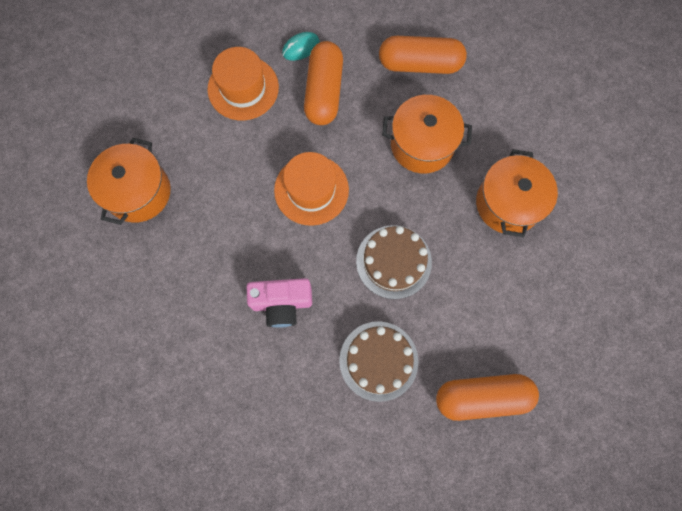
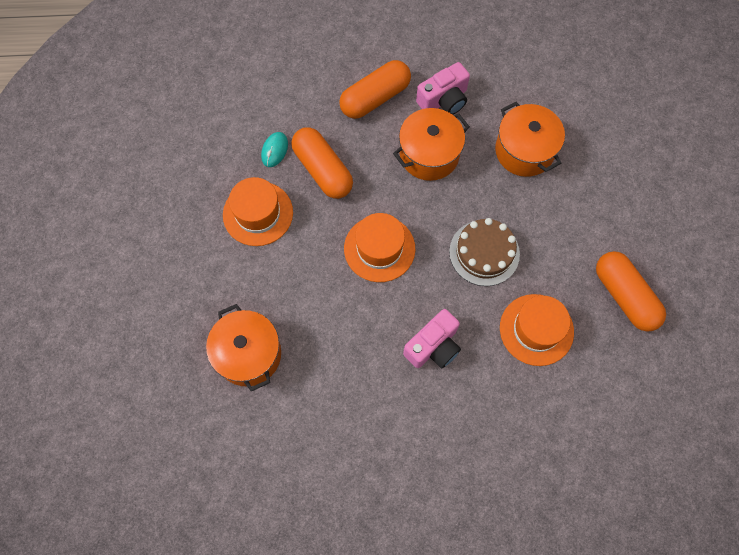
camera: 40 degrees left, 5 degrees down
(378, 361) = (536, 329): brown cake -> orange hat
(476, 108) = (444, 100): none -> pink camera
(482, 397) = (625, 296): orange capsule -> orange capsule turned 75 degrees counterclockwise

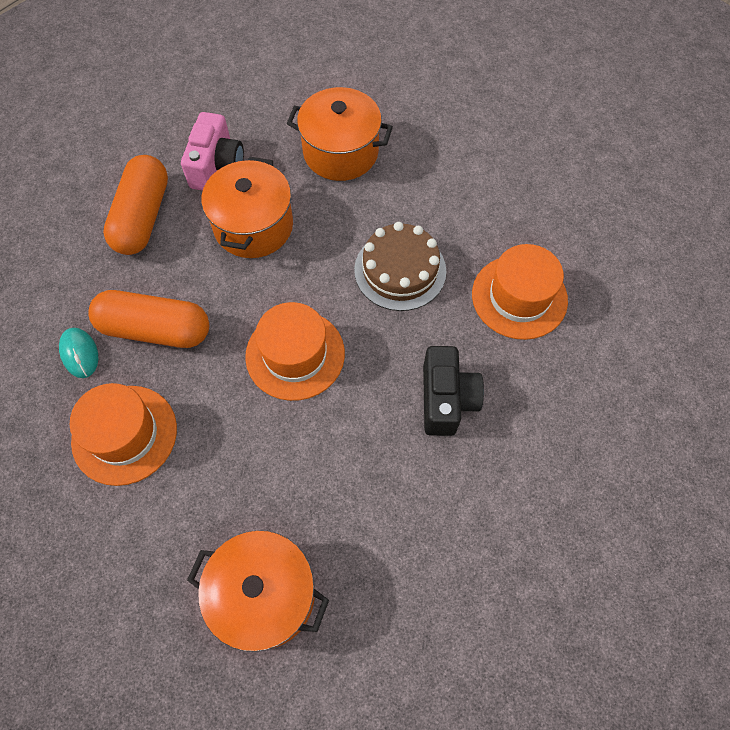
camera: 45 degrees left, 5 degrees down
(433, 346) = (446, 399): pink camera -> black camera
(625, 296) = (558, 202): orange capsule -> none

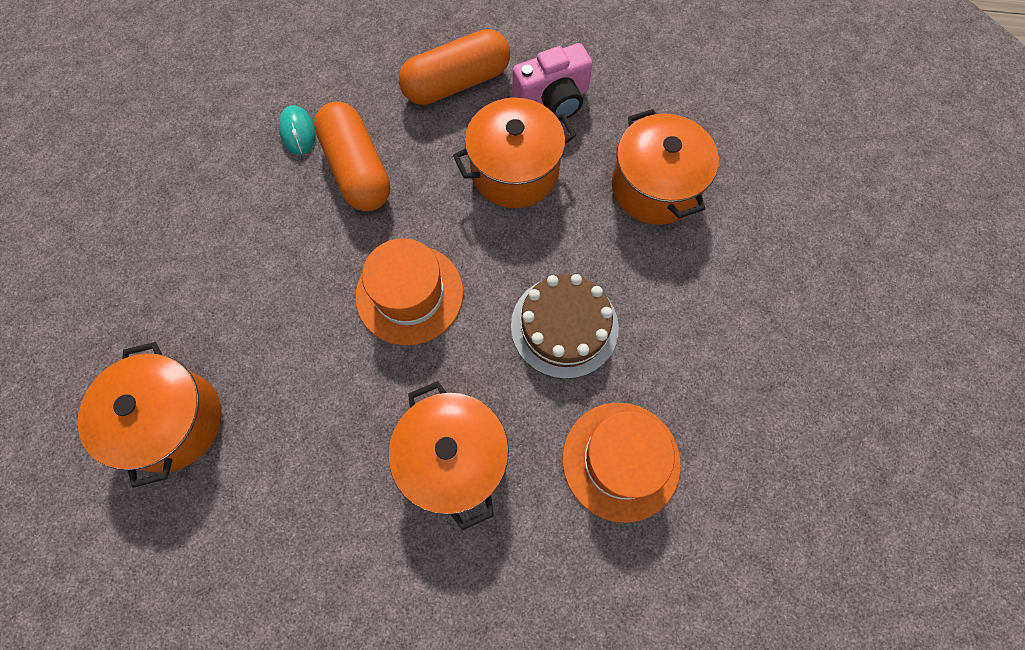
camera: 55 degrees right, 5 degrees up
(79, 354) = (298, 132): turquoise mouse -> turquoise mouse turned 45 degrees counterclockwise
(124, 434) = (249, 215): orange hat -> none
(446, 399) = (454, 459): black camera -> orange pot

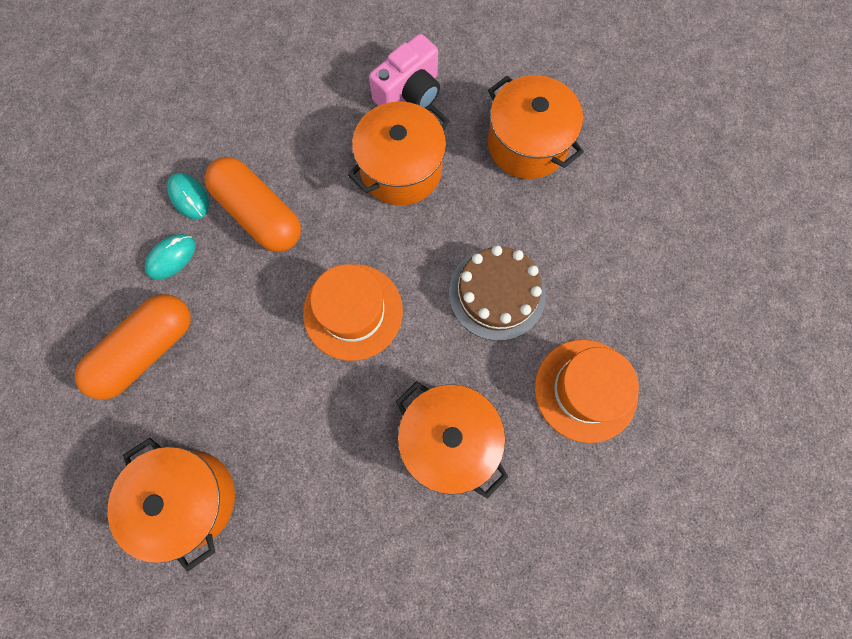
camera: 20 degrees left, 5 degrees up
(257, 183) = (171, 257): none -> turquoise mouse
(457, 83) = (317, 103): orange capsule -> orange capsule (146, 350)

